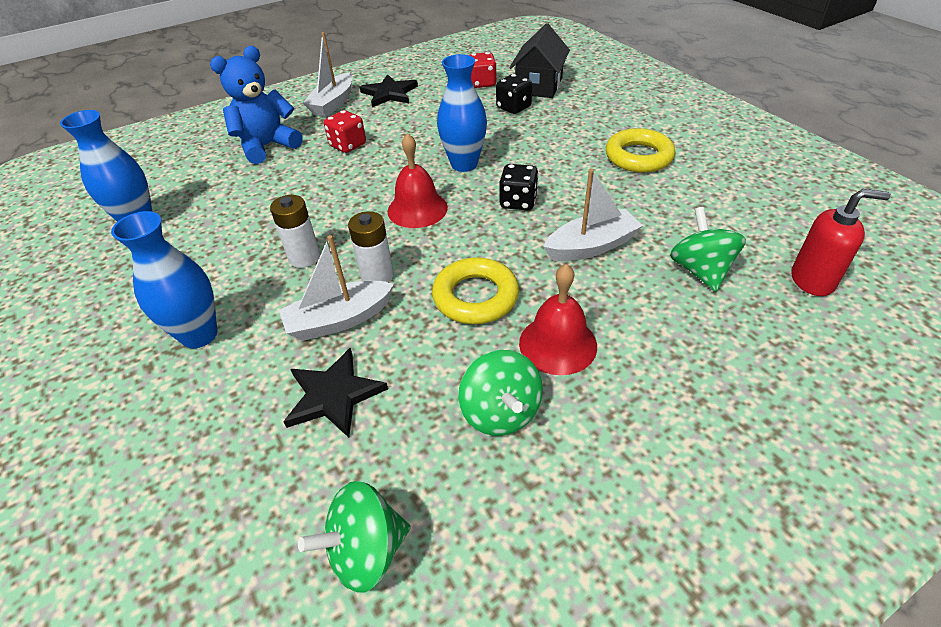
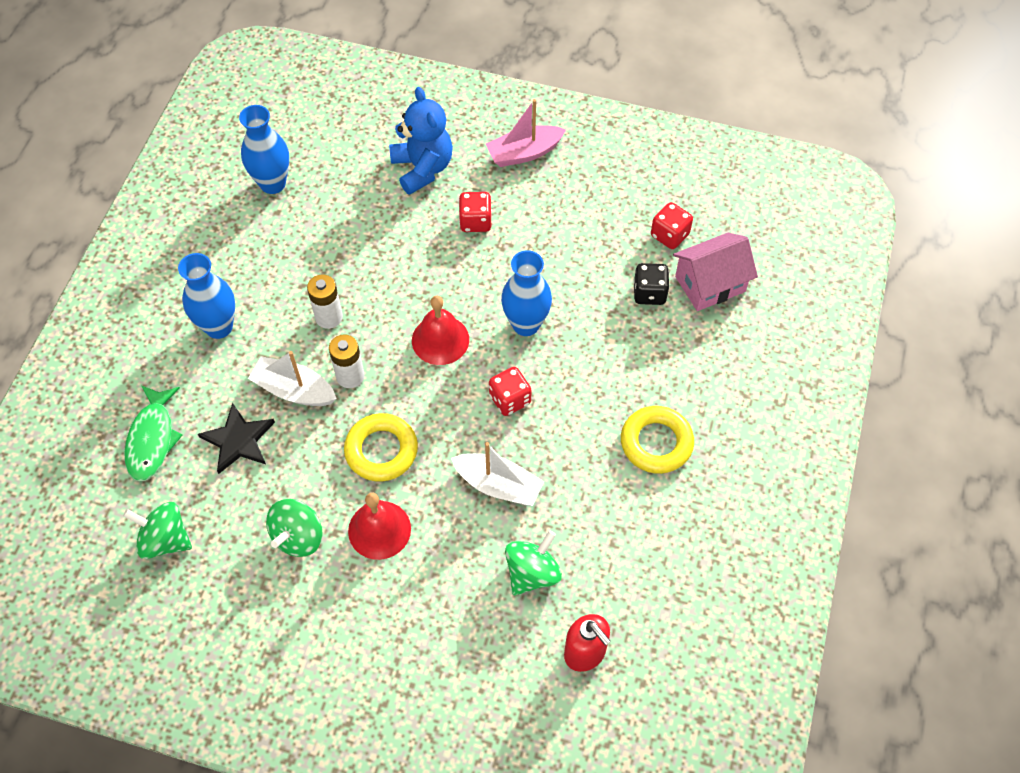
camera: 45 degrees right, 15 degrees up
(230, 475) = (152, 439): none -> green fish
(267, 146) = (422, 168): blue teddy bear -> blue teddy bear turned 60 degrees clockwise
(333, 103) = (524, 153): white boat -> pink boat
(389, 93) = (580, 179): black star -> none
(518, 202) = (510, 399): black dice -> red dice
(539, 86) = (710, 284): black house -> pink house

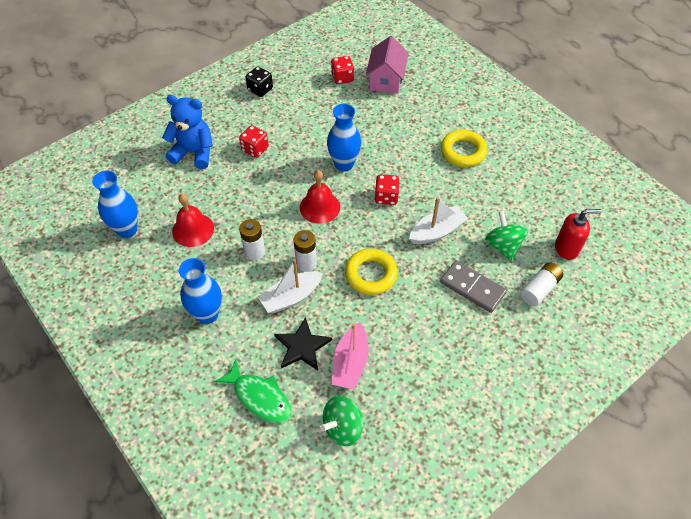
camera: 55 degrees left, 5 degrees down
(298, 537) = (397, 348): green spinning top -> none
(379, 529) = (423, 303): red bell -> red bell (193, 230)
(440, 571) = (472, 287): none -> grey domino
(494, 651) = (539, 289): none -> white battery
(524, 153) = (230, 104): pink boat -> pink boat (350, 363)
(649, 293) = (370, 105): black dice -> black dice (260, 89)

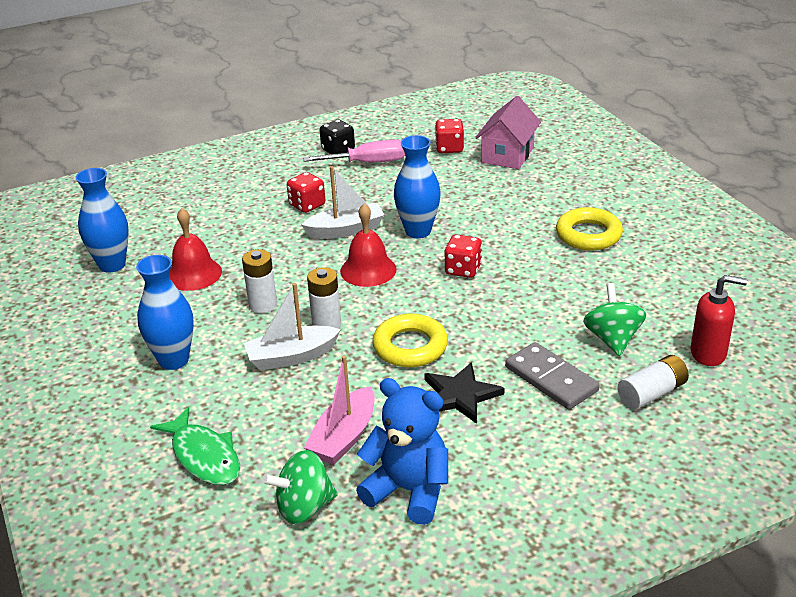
camera: 15 degrees right, 20 degrees down
(194, 153) = (228, 201): blue teddy bear -> blue teddy bear (409, 491)
(287, 100) = (368, 163): none -> pink screwdriver
(302, 346) = (284, 410): black star -> black star (460, 395)
(437, 231) = (521, 313): white boat -> white boat (346, 230)

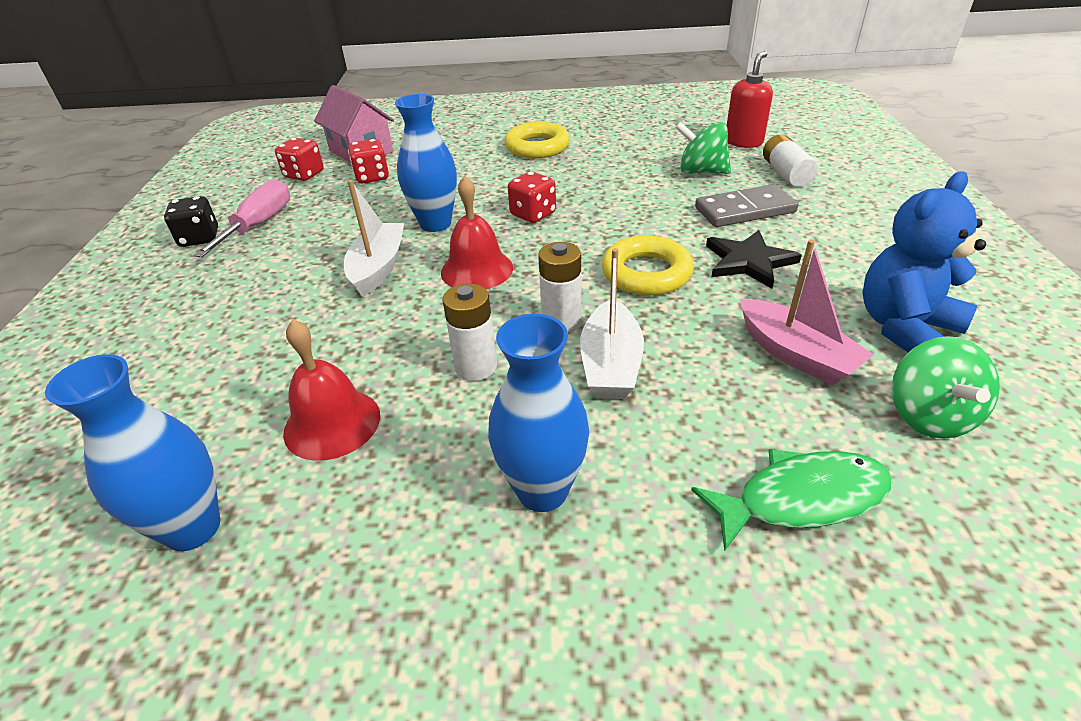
camera: 65 degrees left, 5 degrees up
(307, 205) = (288, 285): red dice -> red dice (372, 177)

